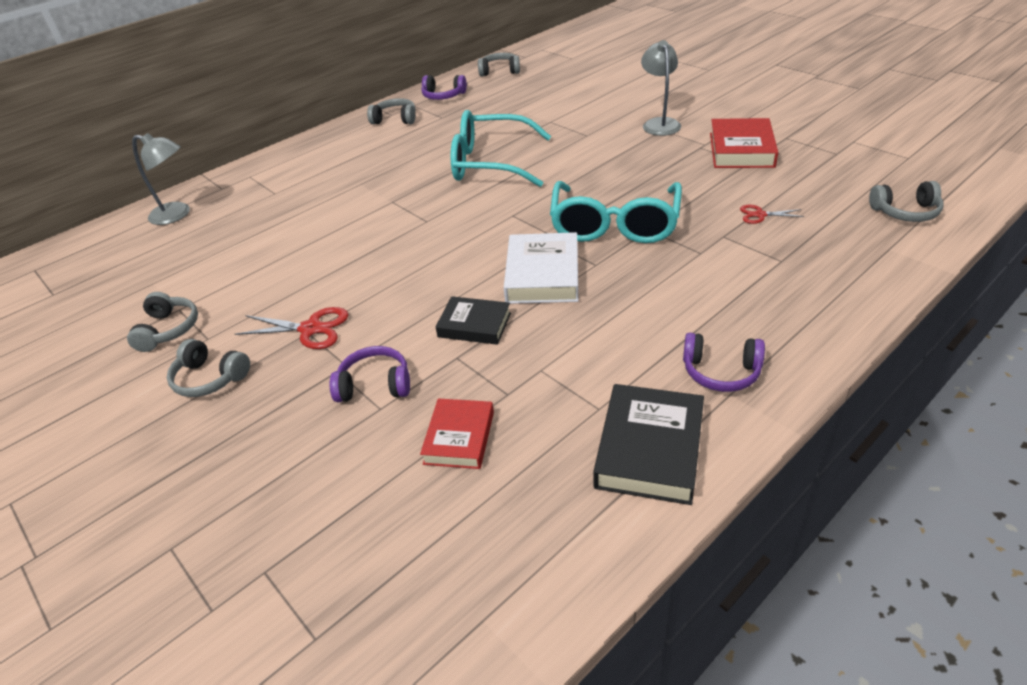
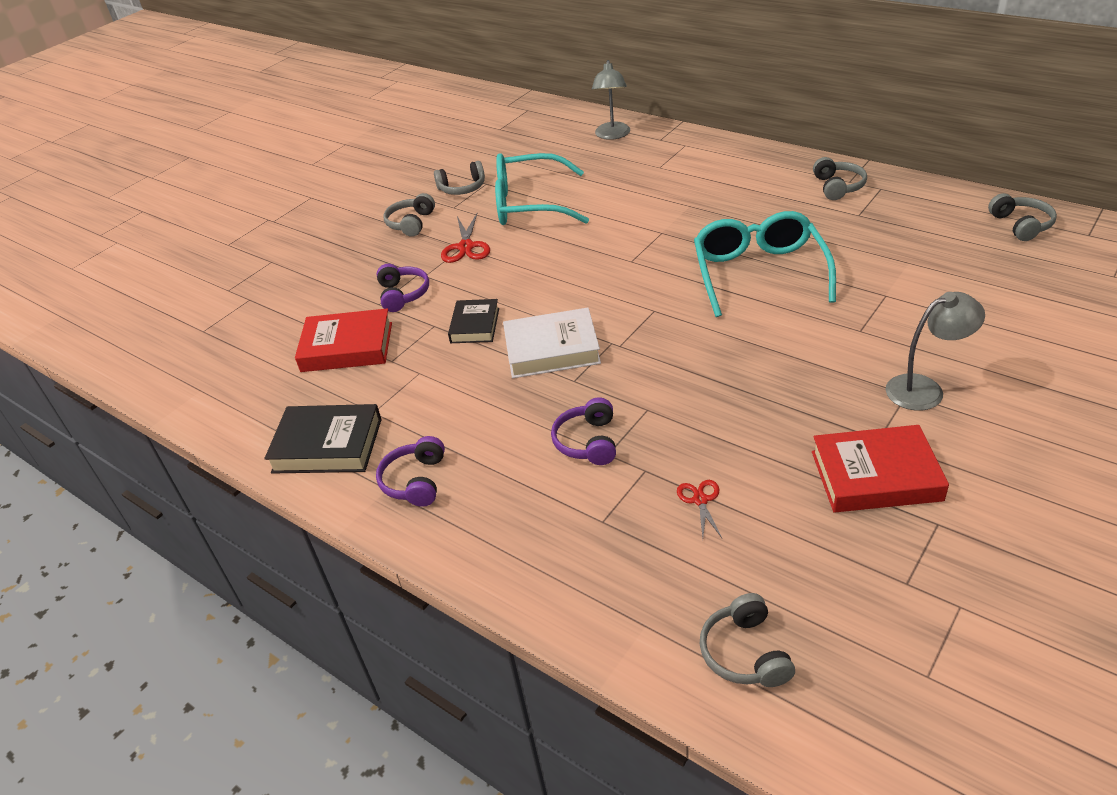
camera: 80 degrees right, 0 degrees up
(443, 96) = (917, 202): purple headphones -> purple headphones (588, 442)
(459, 438) = (347, 347): red book -> red book, size x1.54
(614, 225) = (650, 383): turquoise glasses -> turquoise glasses (529, 204)

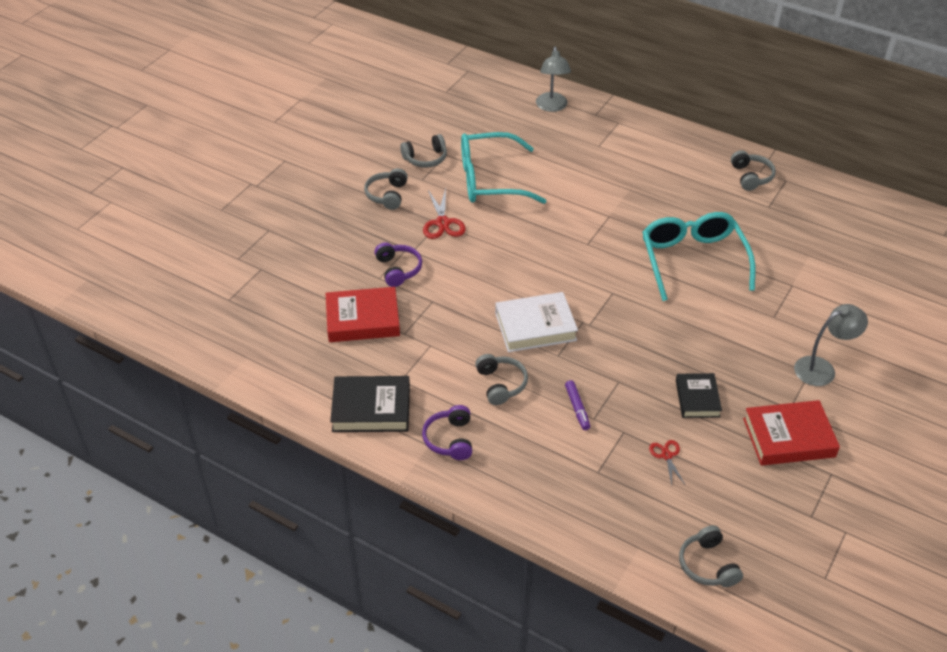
camera: 10 degrees left, 5 degrees up
(475, 325) = (467, 302): black book -> black book (697, 398)
(588, 442) = (577, 408): purple headphones -> purple marker
(1021, 225) = (894, 223): grey headphones -> grey headphones (501, 384)

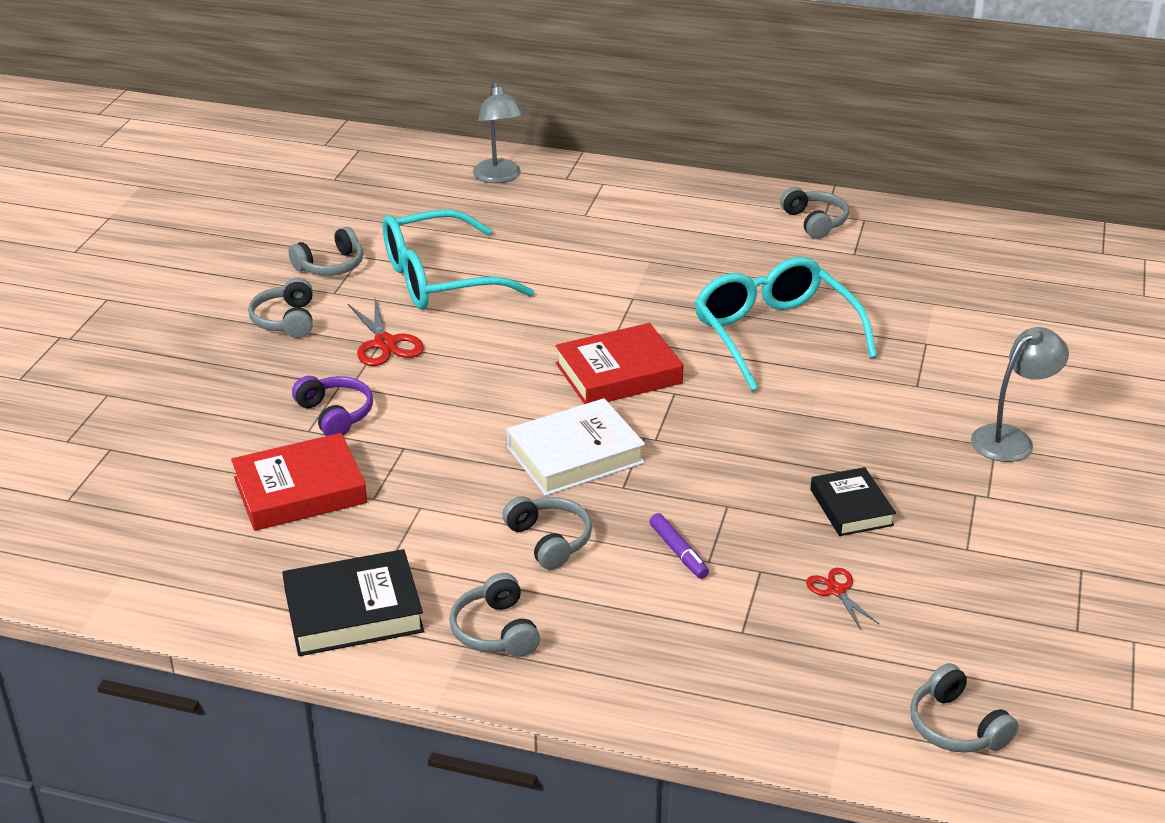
camera: 15 degrees left, 10 degrees down
(450, 439) = (495, 631): purple headphones -> grey headphones
(789, 438) = (1002, 534): red book -> red book (618, 373)

